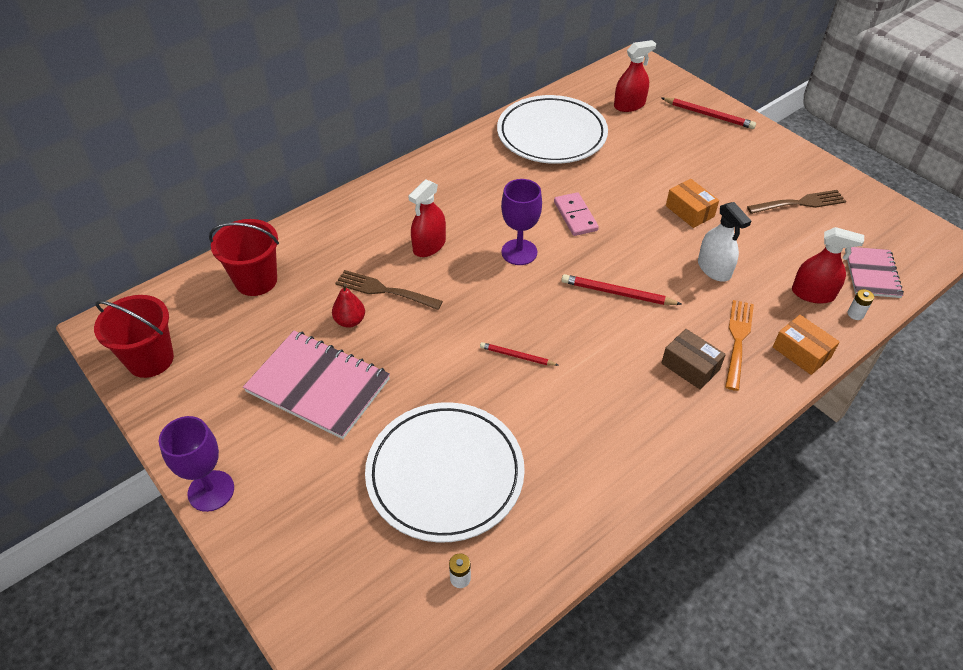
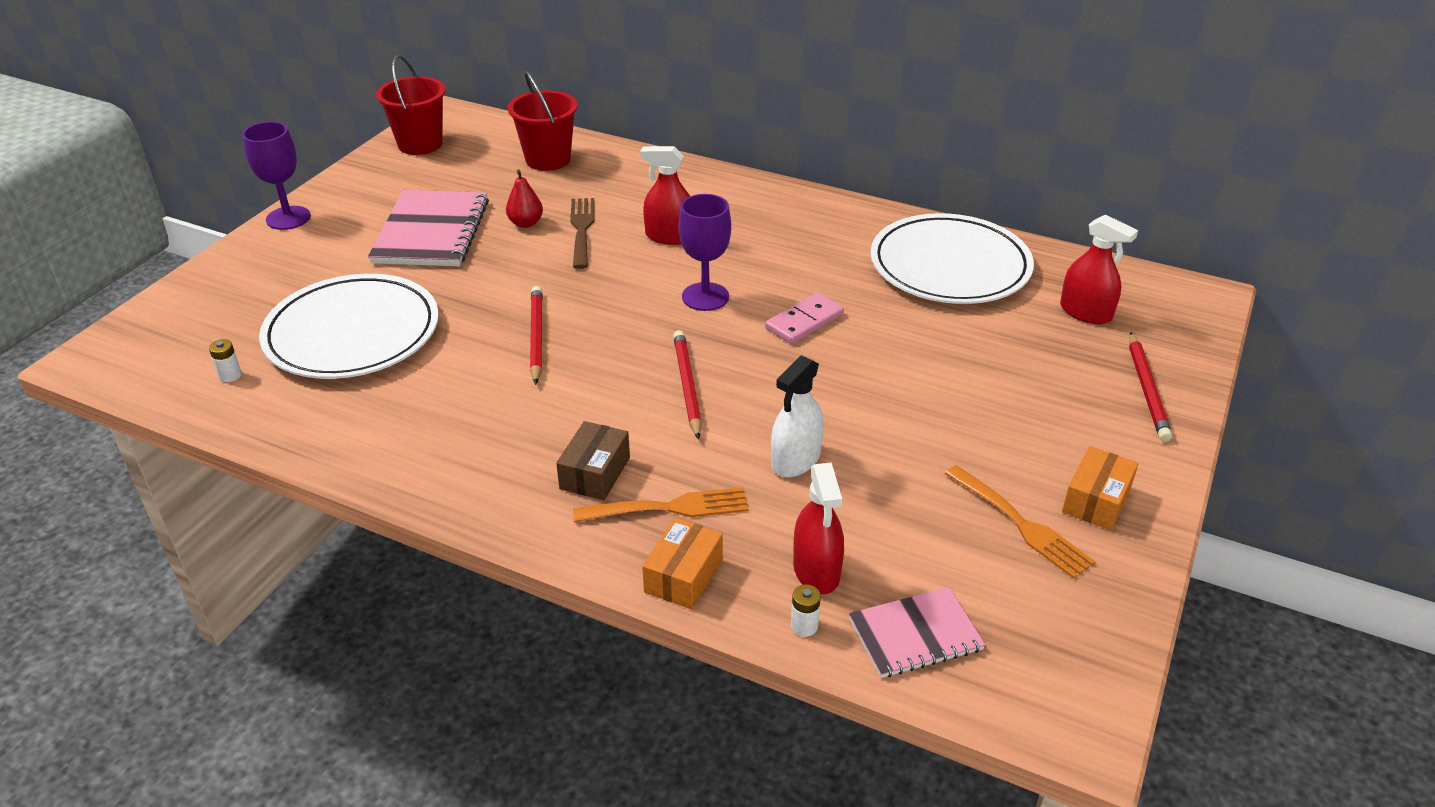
camera: 65 degrees right, 10 degrees down
(517, 356) = (536, 337): red pencil -> red pencil, size x1.58
(689, 211) = (899, 414): orange box -> orange box (1096, 500)
(800, 203) = (1021, 524): brown fork -> orange fork

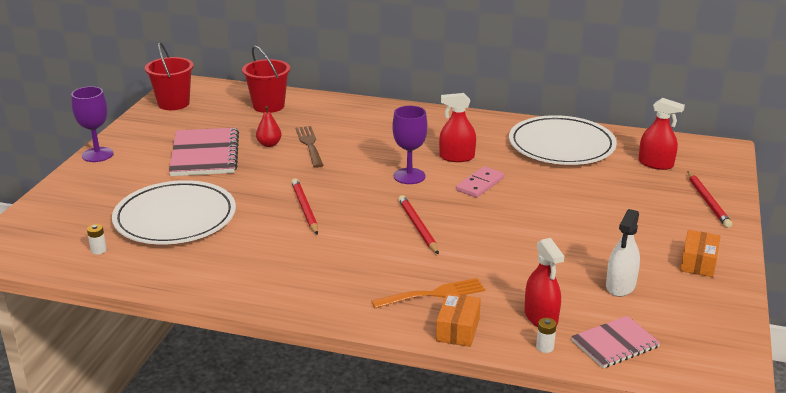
camera: 10 degrees left, 10 degrees down
(595, 473) = (376, 280): brown box -> none
(670, 236) = (371, 144): red spray bottle -> red spray bottle (457, 157)
(795, 460) = (504, 260): white spray bottle -> white spray bottle (620, 286)
(1021, 524) = (657, 280): orange fork -> none

